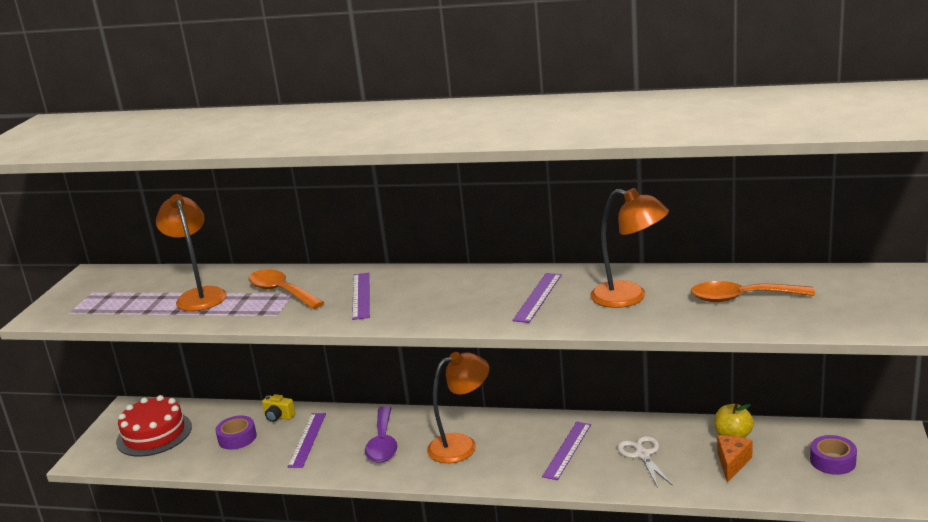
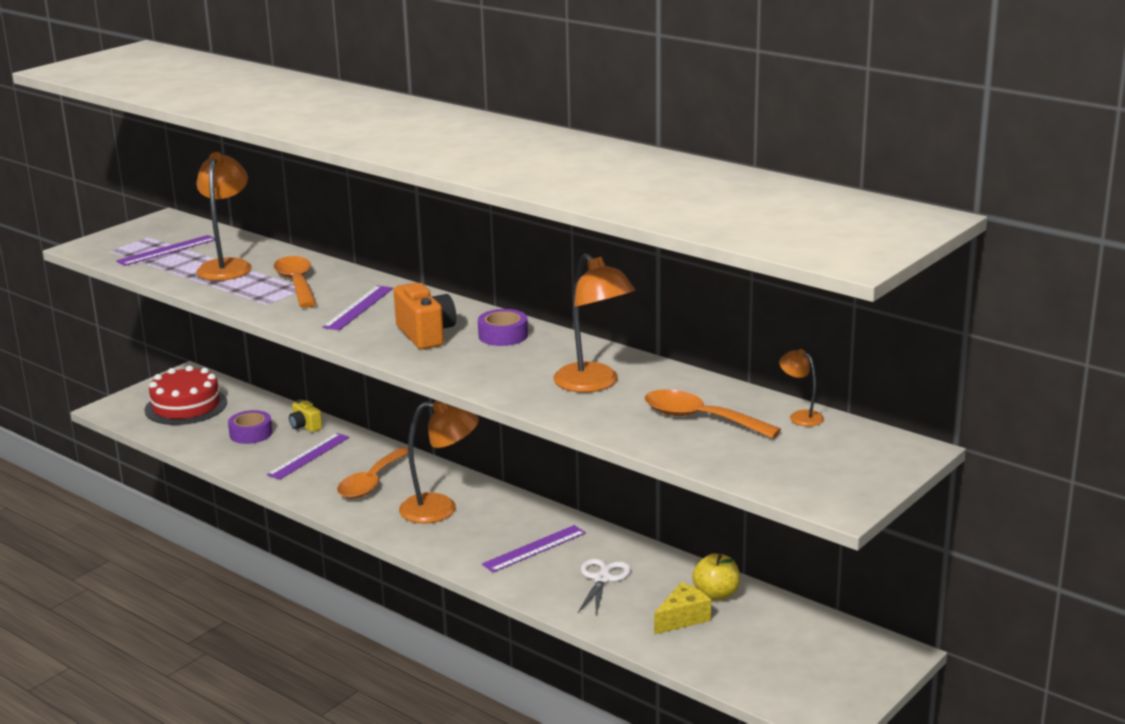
camera: 25 degrees right, 0 degrees up
(383, 443) = (371, 482): purple spoon -> orange spoon
(446, 300) = (426, 334): none -> orange camera
(538, 297) = (510, 357): purple ruler -> purple ruler (167, 250)
(732, 463) = (683, 618): orange cheese -> yellow cheese
(805, 275) = (800, 416): none -> orange lamp
(832, 461) = (791, 654): purple tape -> purple tape (503, 335)

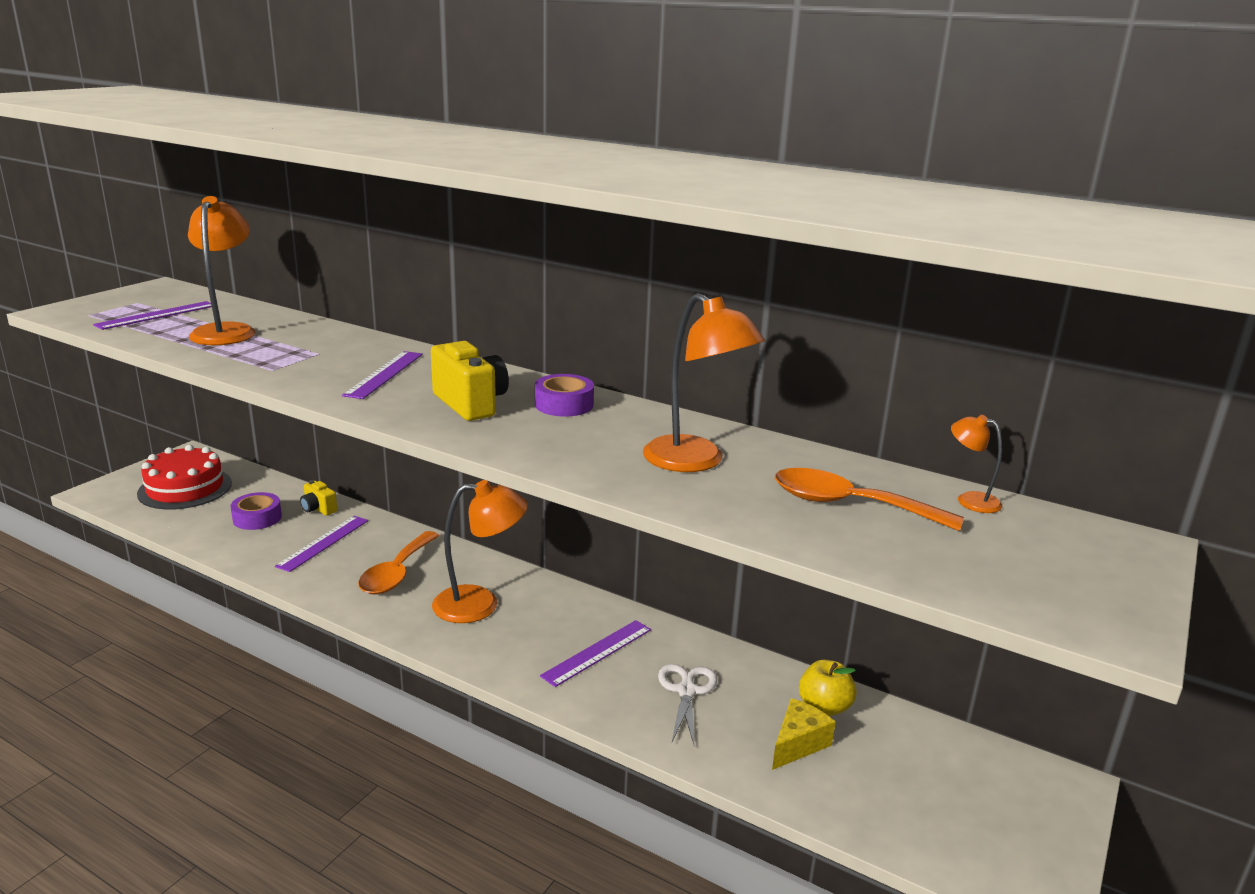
camera: 10 degrees left, 0 degrees up
(297, 283) = (309, 349): orange spoon -> none
(426, 334) = (471, 404): orange camera -> yellow camera

